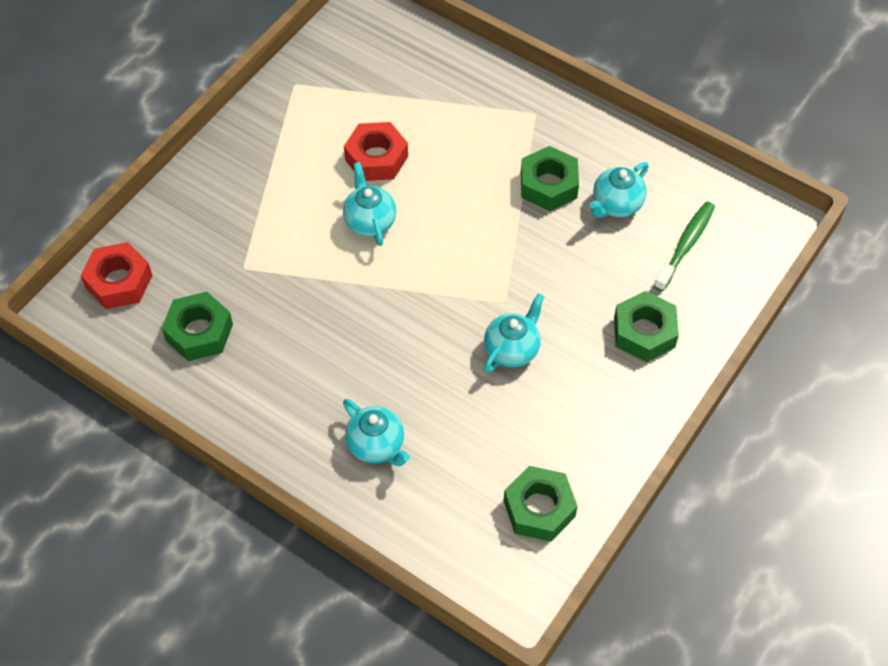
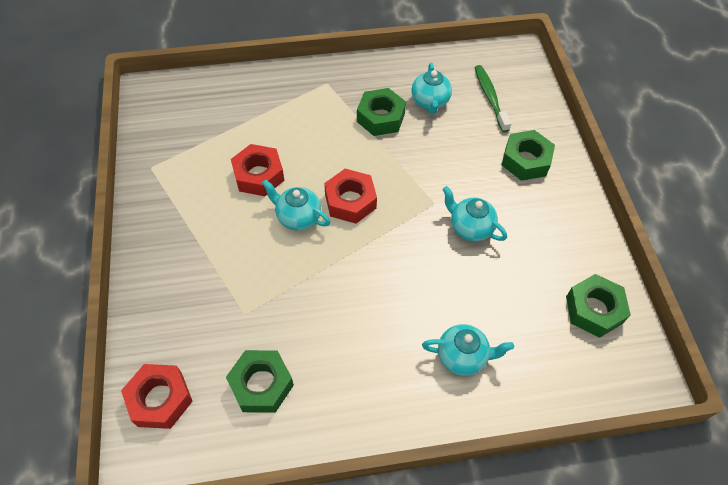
camera: 45 degrees left, 0 degrees up
(431, 242) = (350, 201): none -> red nut
(512, 349) = (470, 227): turquoise teapot -> turquoise teapot turned 45 degrees counterclockwise

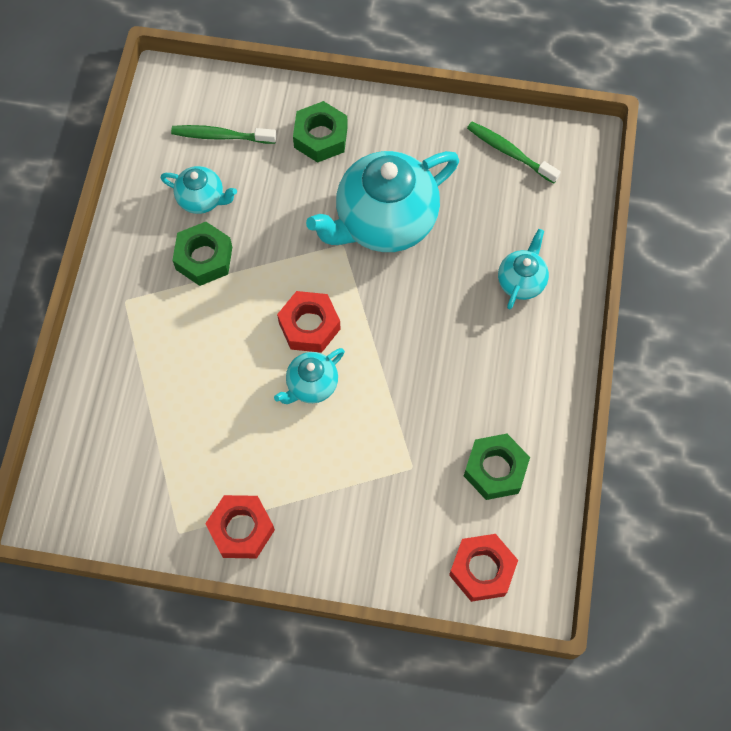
camera: 70 degrees left, 10 degrees up
(258, 175) = (238, 412): red nut -> red nut (241, 529)
(470, 227) = (384, 222): turquoise teapot -> turquoise teapot, size x2.07
(594, 309) = (509, 152): green nut -> green toothbrush

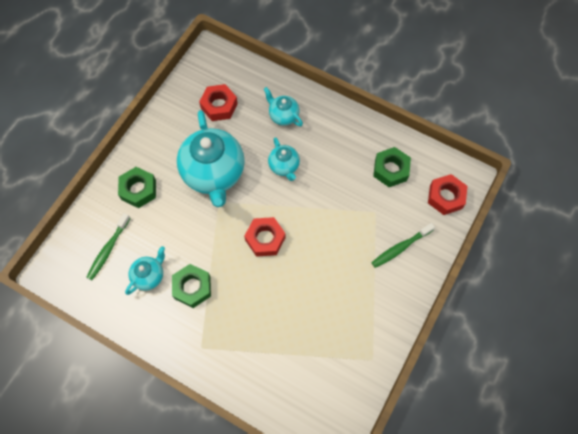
camera: 70 degrees left, 0 degrees up
(241, 529) = (382, 321): red nut -> red nut (219, 106)
(311, 385) = (304, 250): turquoise teapot -> turquoise teapot (284, 166)
(509, 152) = (199, 91): green toothbrush -> green toothbrush (400, 248)

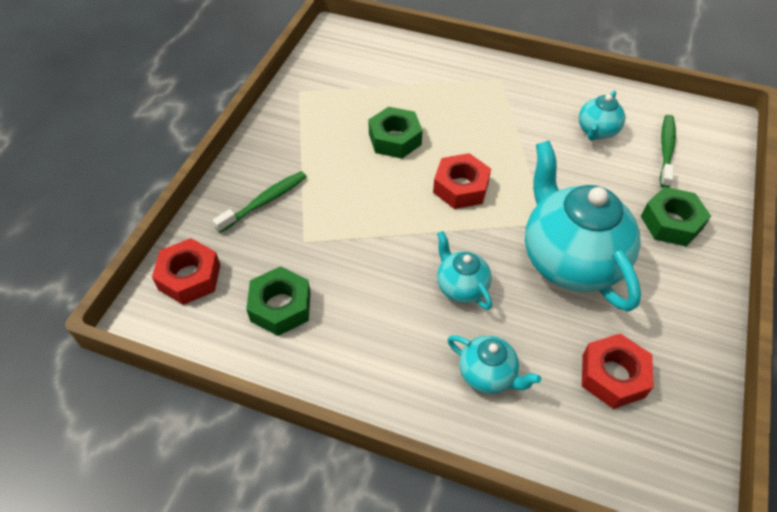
camera: 170 degrees right, 15 degrees down
(192, 287) = (536, 127): green nut -> green nut (395, 139)

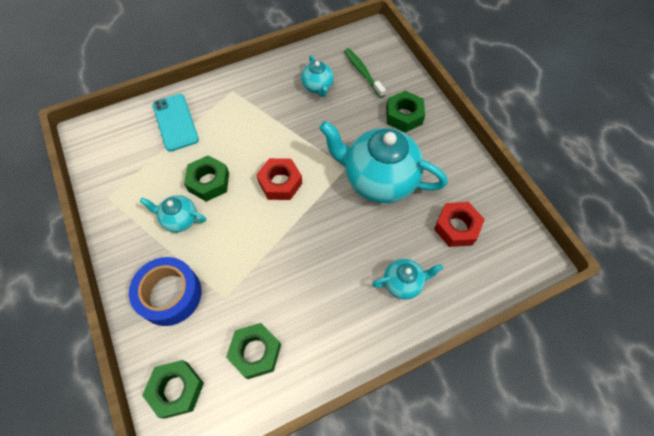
camera: 45 degrees left, 10 degrees up
(189, 277) = (176, 389): red nut -> green nut
(265, 201) = (170, 294): green toothbrush -> blue tape
(419, 71) = (175, 122): none -> turquoise phone
(461, 287) = (341, 245): turquoise teapot -> turquoise teapot (180, 219)

